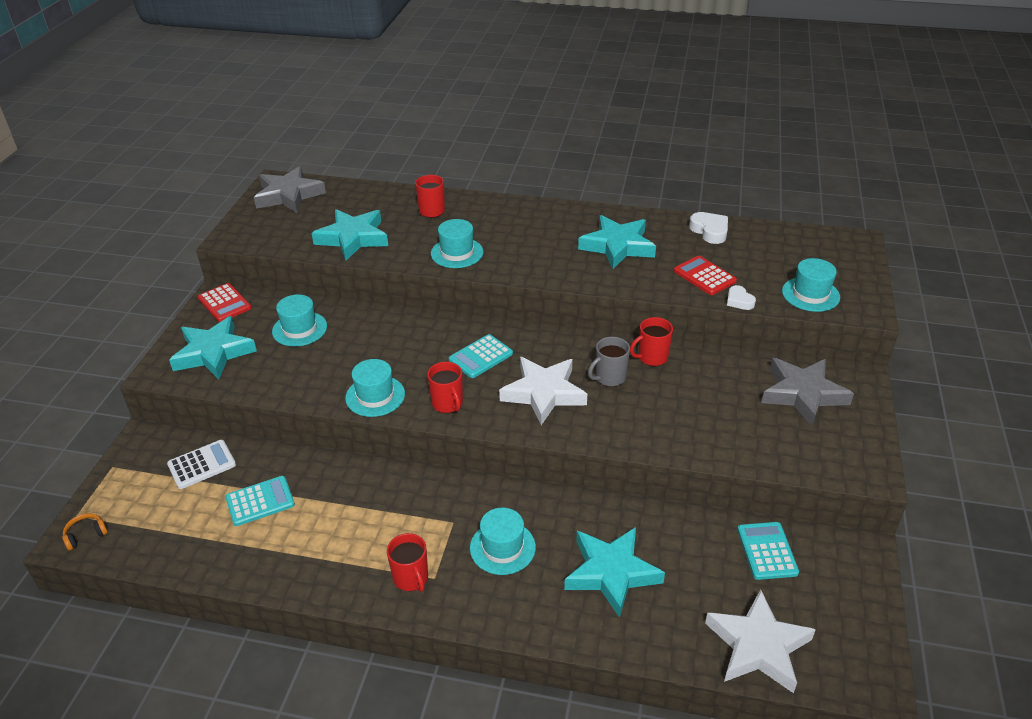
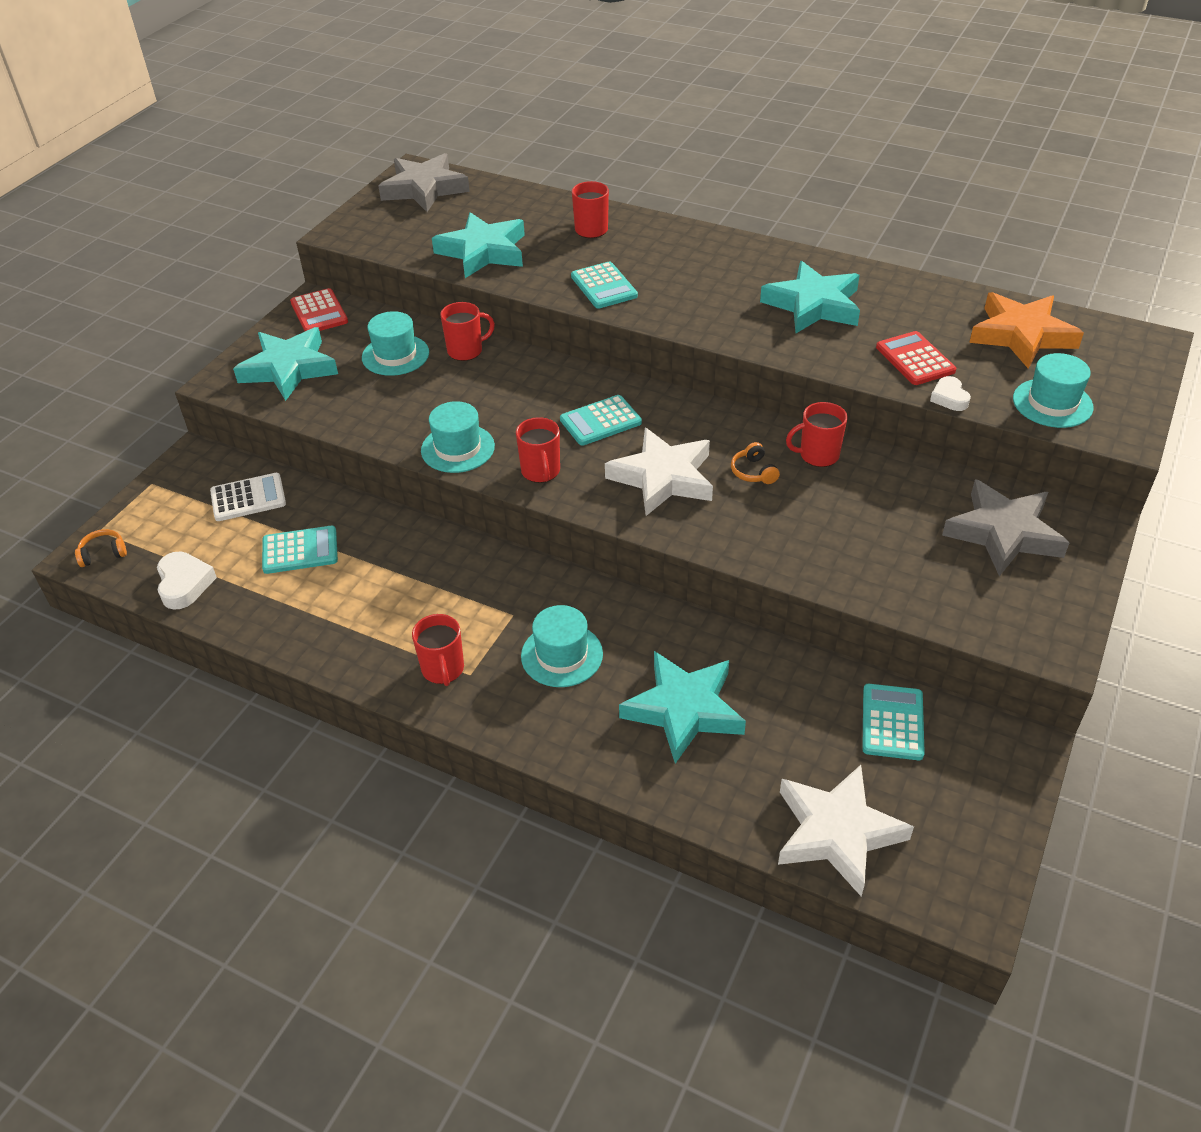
camera: 15 degrees right, 5 degrees up
(356, 317) = (466, 351): none -> red mug
(457, 253) = (604, 286): turquoise hat -> turquoise calculator
(609, 378) = (753, 472): grey mug -> orange headphones
(710, 231) = (946, 301): white heart -> white heart (184, 584)
(770, 248) = (1021, 335): none -> orange star

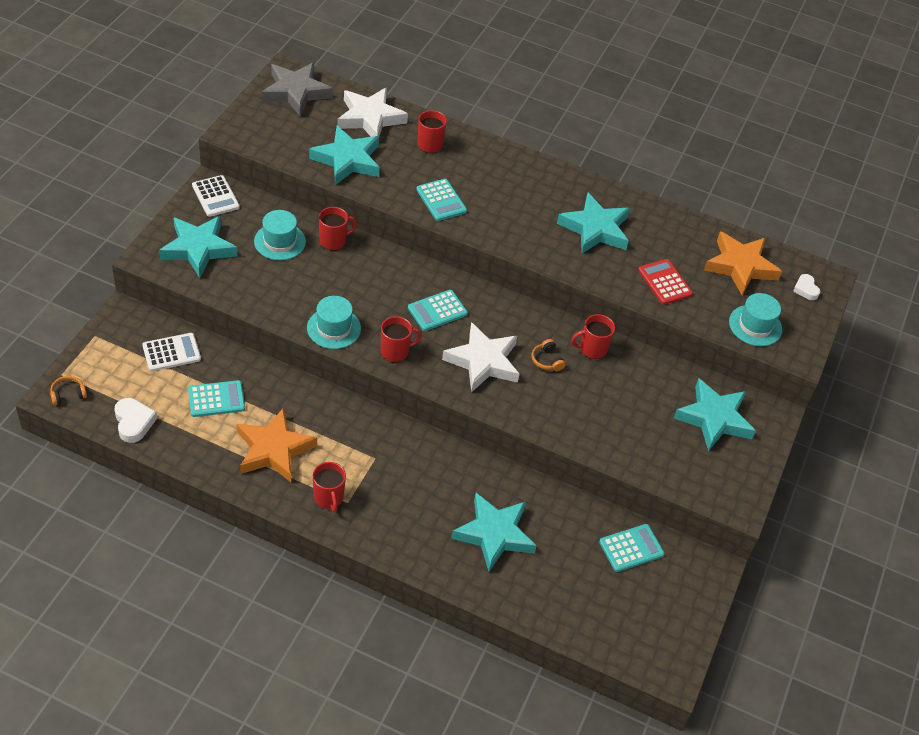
camera: 10 degrees left, 5 degrees up
(319, 312) = (215, 196): red calculator -> white calculator
(371, 610) = (274, 449): none -> orange star
(541, 471) = (395, 351): red mug -> red mug turned 90 degrees counterclockwise
(562, 655) = (410, 490): turquoise hat -> none
(837, 833) = (592, 622): white star -> white star (370, 118)
(892, 722) = (631, 548): turquoise calculator -> turquoise calculator turned 60 degrees clockwise
(949, 398) = (686, 317): white heart -> white heart (805, 289)
(1003, 533) = (714, 418): grey star -> turquoise star

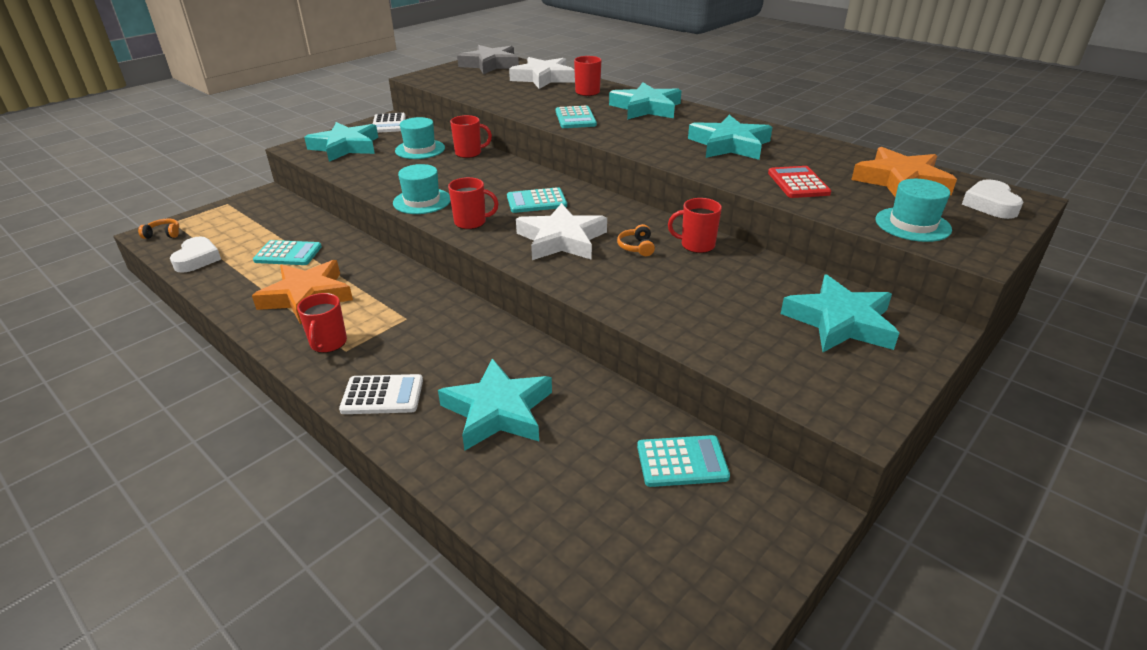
camera: 25 degrees right, 15 degrees down
(171, 352) = (280, 220): white calculator -> white calculator (382, 395)
(347, 160) = (504, 94): turquoise star -> turquoise star (646, 108)
(805, 289) = (990, 205): white heart -> white heart, size x1.52

